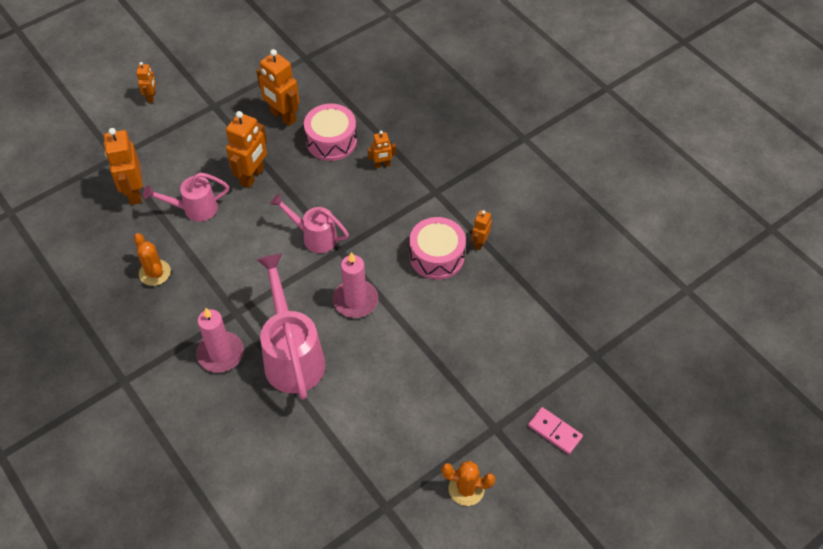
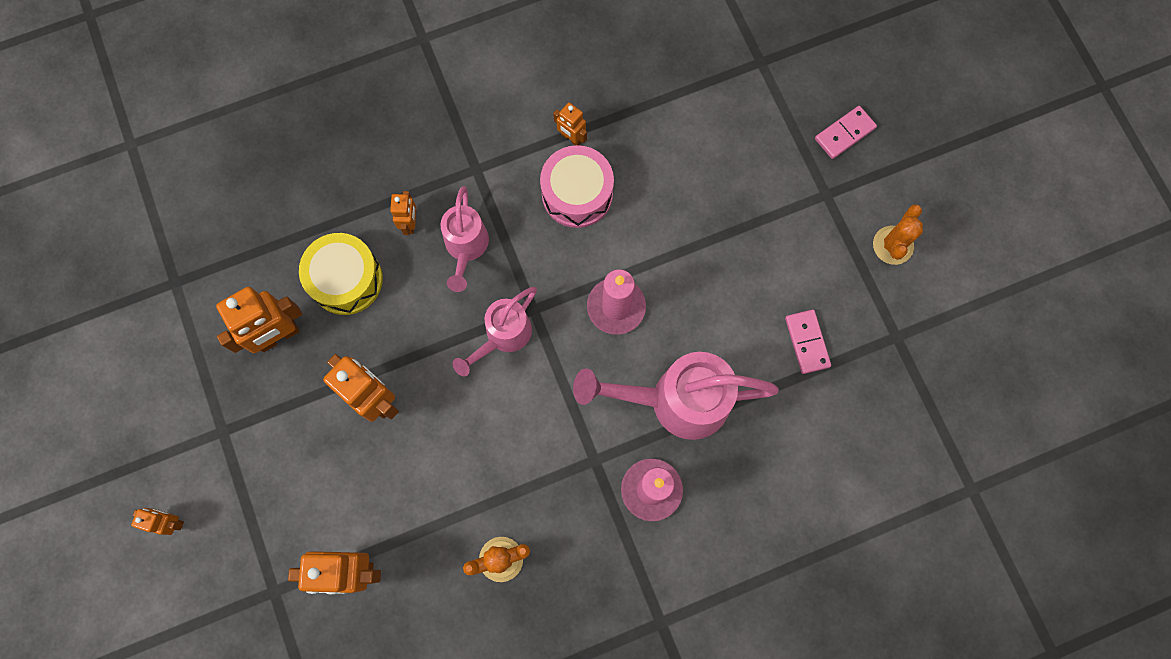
camera: 75 degrees left, 20 degrees up
(194, 209) = (408, 489): pink watering can -> pink watering can (466, 248)
(331, 141) = (346, 279): pink drum -> yellow drum
(362, 438) = (807, 342): none -> pink domino

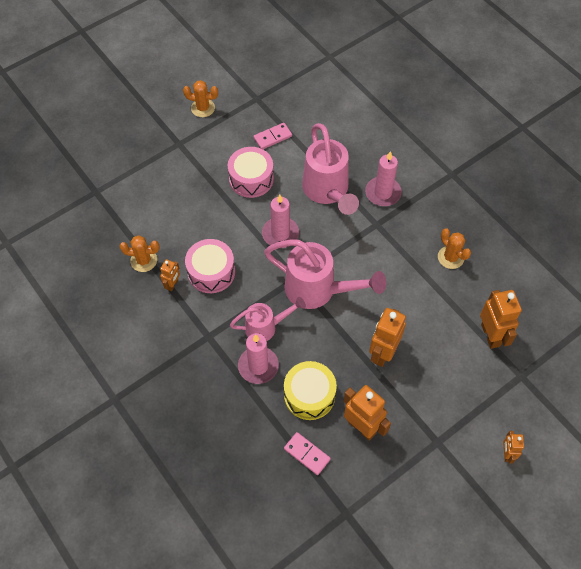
camera: 105 degrees left, 15 degrees down
(410, 223) = (258, 366): orange robot -> pink candle
(502, 337) = (318, 290): pink watering can -> pink watering can, size x1.67
(622, 107) = (144, 260): none -> orange cactus
(730, 288) = (251, 179): none -> pink drum
(844, 133) = (137, 141): pink domino -> pink domino (307, 454)

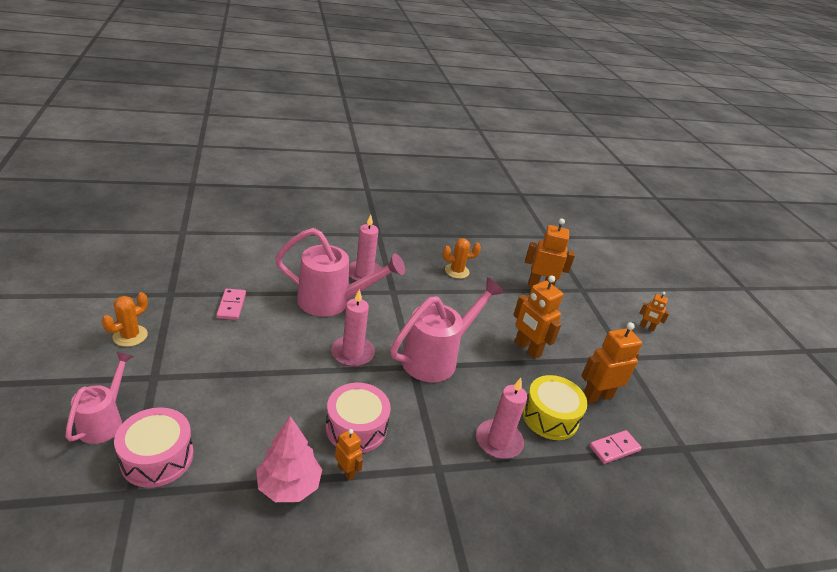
camera: 70 degrees left, 25 degrees down
(144, 260) = (289, 486): orange cactus -> pink tree
(251, 179) = (266, 343): pink drum -> pink drum (157, 457)
(266, 327) = (455, 413): pink watering can -> pink watering can (105, 420)

